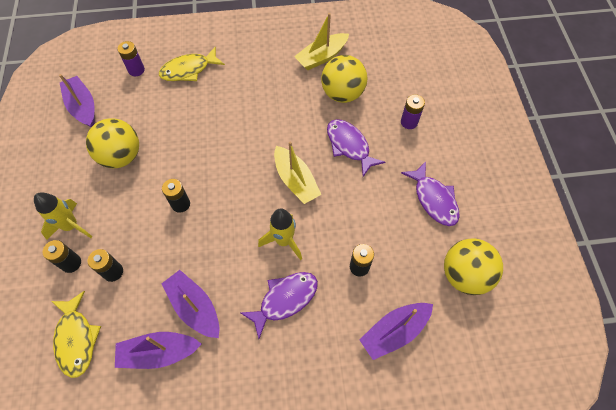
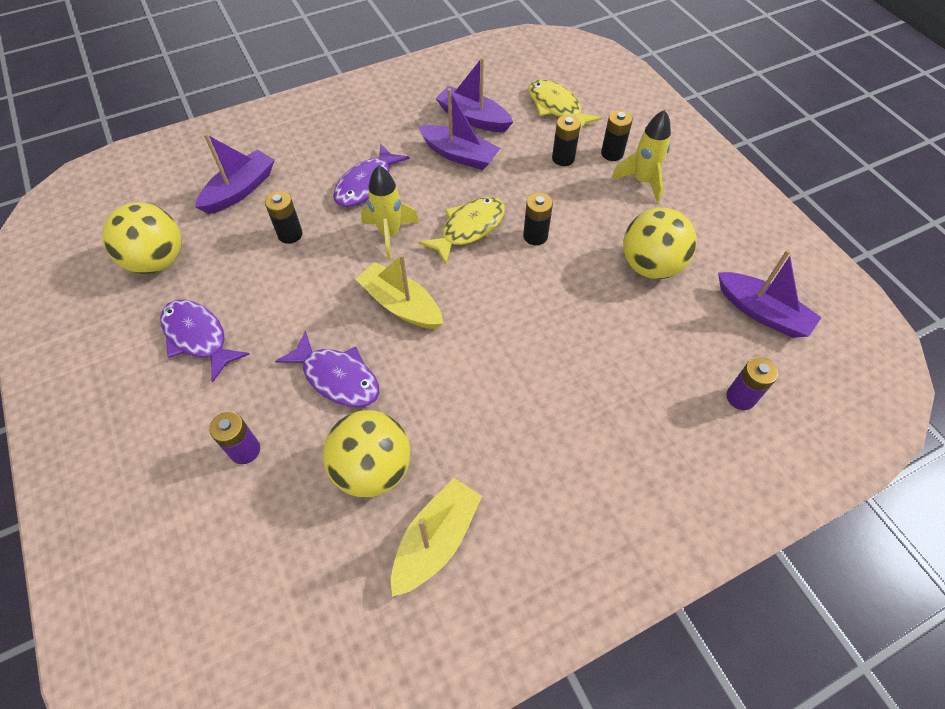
camera: 160 degrees right, 5 degrees down
(159, 352) = (473, 118): purple boat -> purple boat turned 120 degrees counterclockwise
(189, 70) = (658, 427): yellow fish -> yellow fish (468, 229)

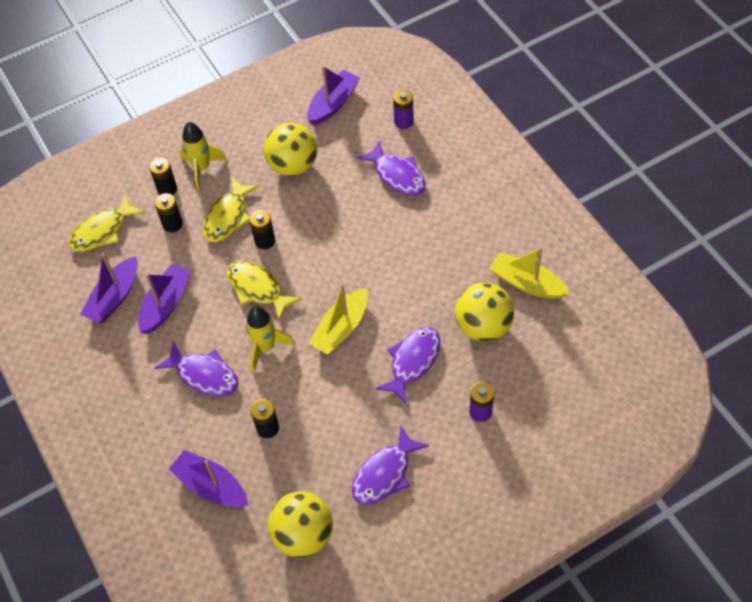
camera: 90 degrees left, 0 degrees up
(571, 204) = (228, 217): none -> yellow fish
(639, 382) = (397, 175): none -> purple fish

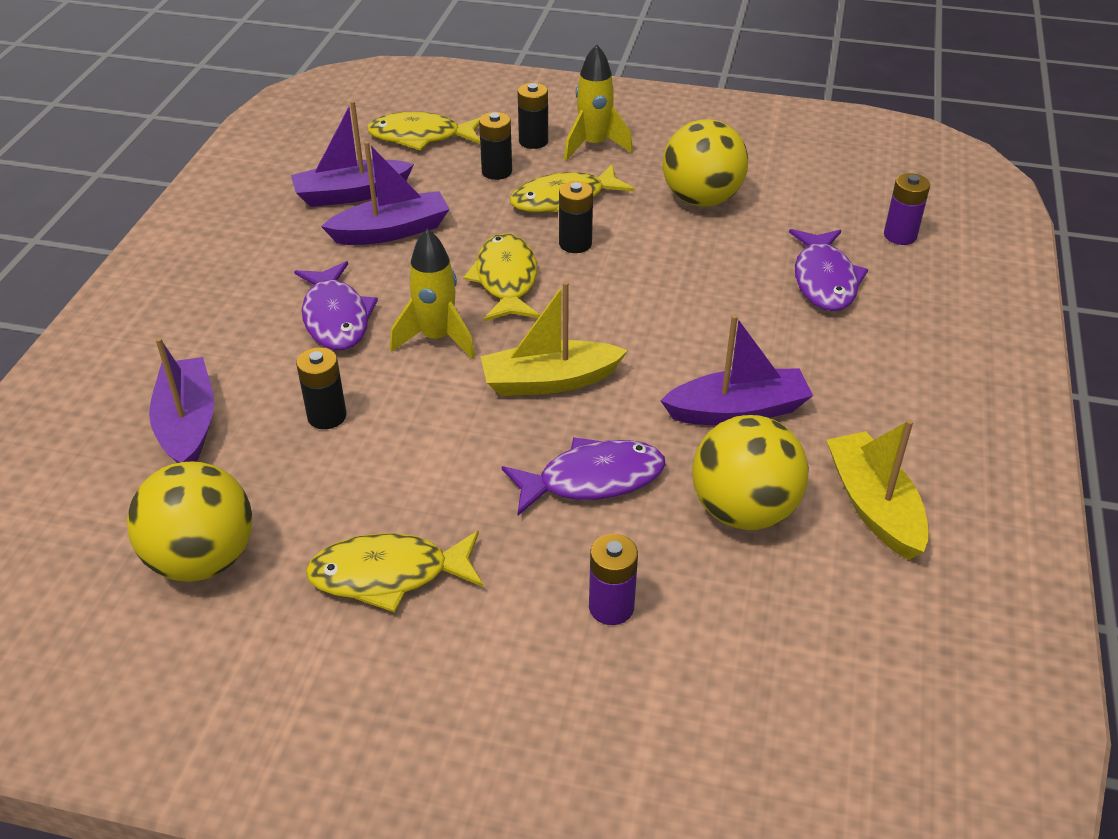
camera: 40 degrees right, 15 degrees down
(333, 104) = (825, 173): purple boat -> purple boat (737, 411)
(385, 473) = (389, 575): purple fish -> yellow fish

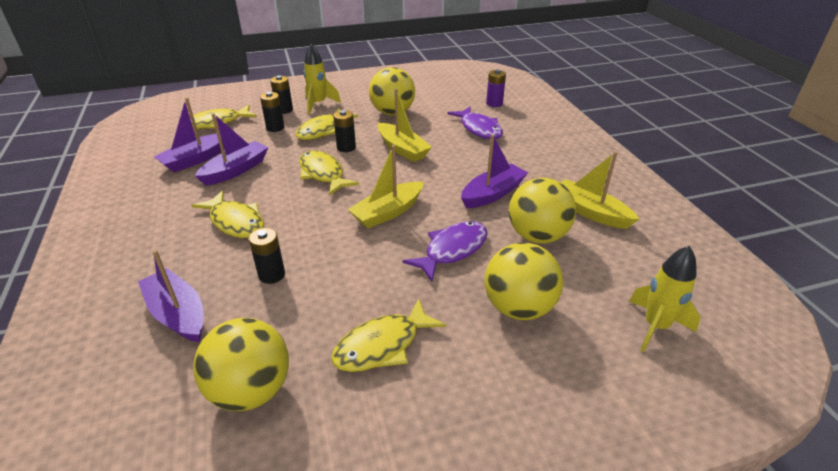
camera: 30 degrees left, 5 degrees down
(336, 317) = (235, 222): purple fish -> yellow fish
(437, 338) = (307, 213): yellow rocket -> yellow rocket (655, 326)
(611, 607) = (518, 307): purple battery -> yellow ball
(660, 276) = (402, 149): none -> yellow boat

